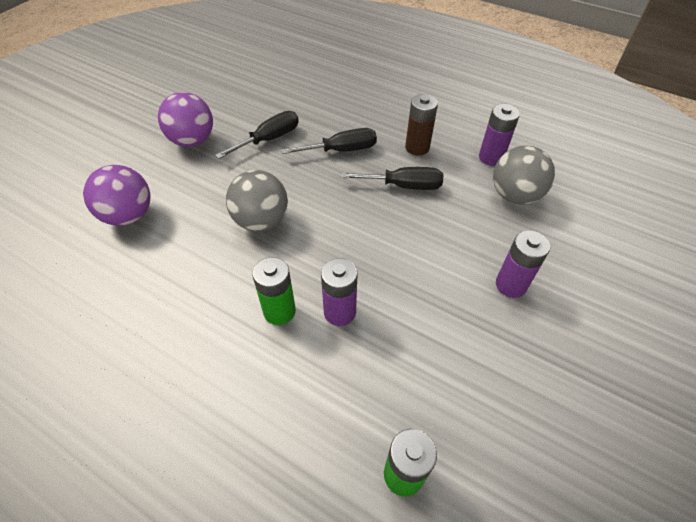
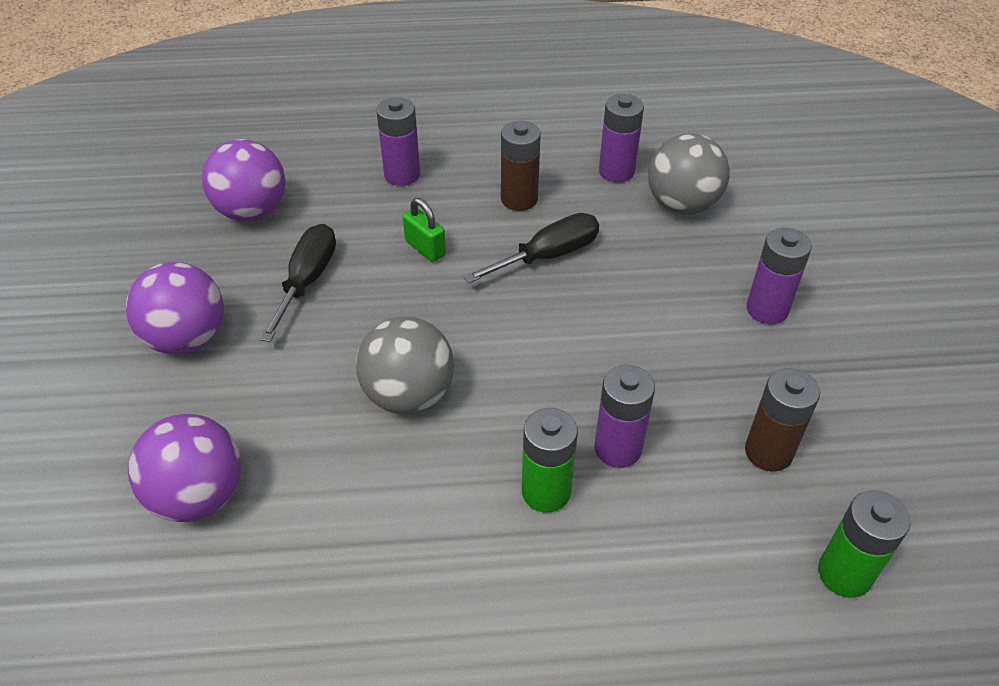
camera: 35 degrees left, 5 degrees down
(276, 93) = (252, 211): none -> purple ball
(341, 150) = (425, 248): black screwdriver -> green padlock
(366, 107) = (402, 175): none -> purple battery
(427, 370) = (768, 452): none -> brown battery

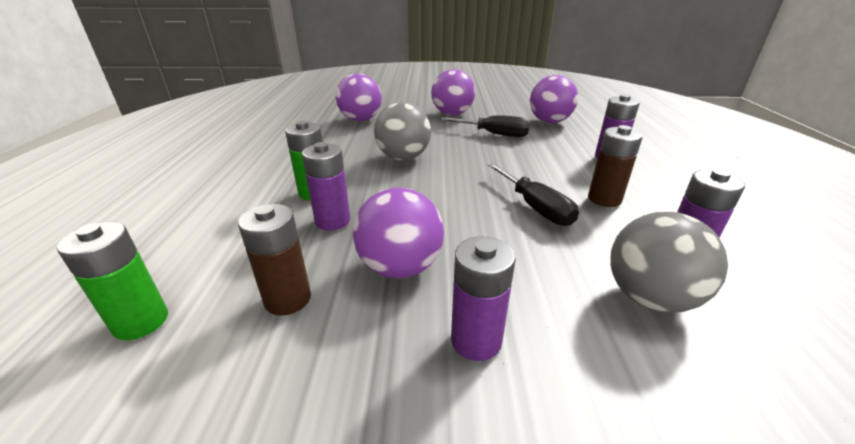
camera: 95 degrees right, 15 degrees down
(425, 248) = (531, 163): green padlock -> none
(691, 367) = (400, 267): none -> purple ball

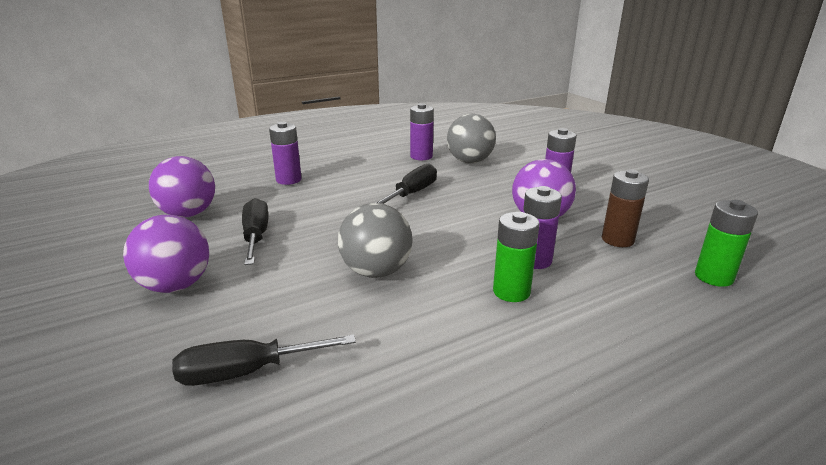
camera: 120 degrees left, 5 degrees down
(361, 120) = (247, 372): purple ball -> black screwdriver
(604, 199) = (373, 176): brown battery -> none

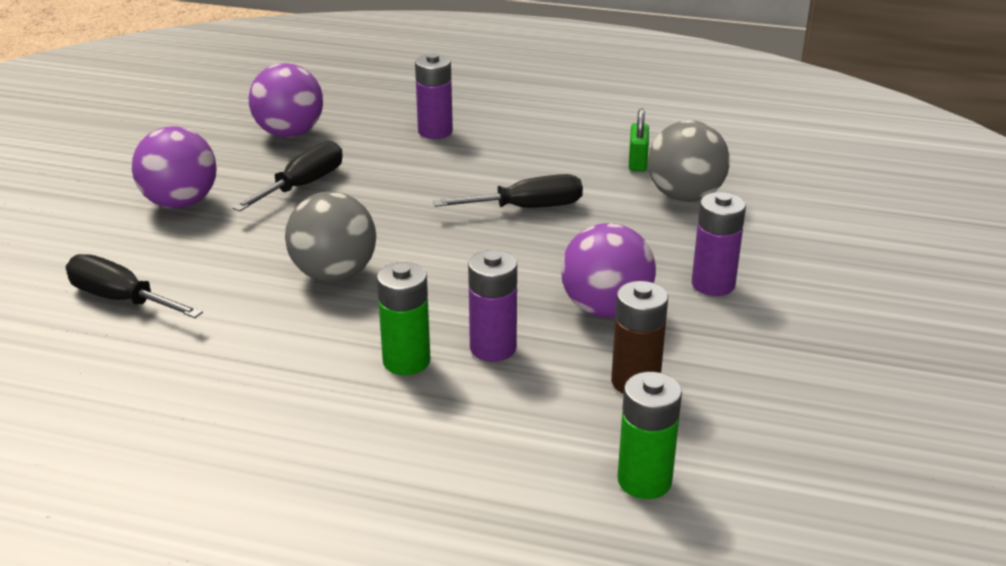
camera: 45 degrees right, 5 degrees up
(421, 156) = (637, 162): purple battery -> green padlock

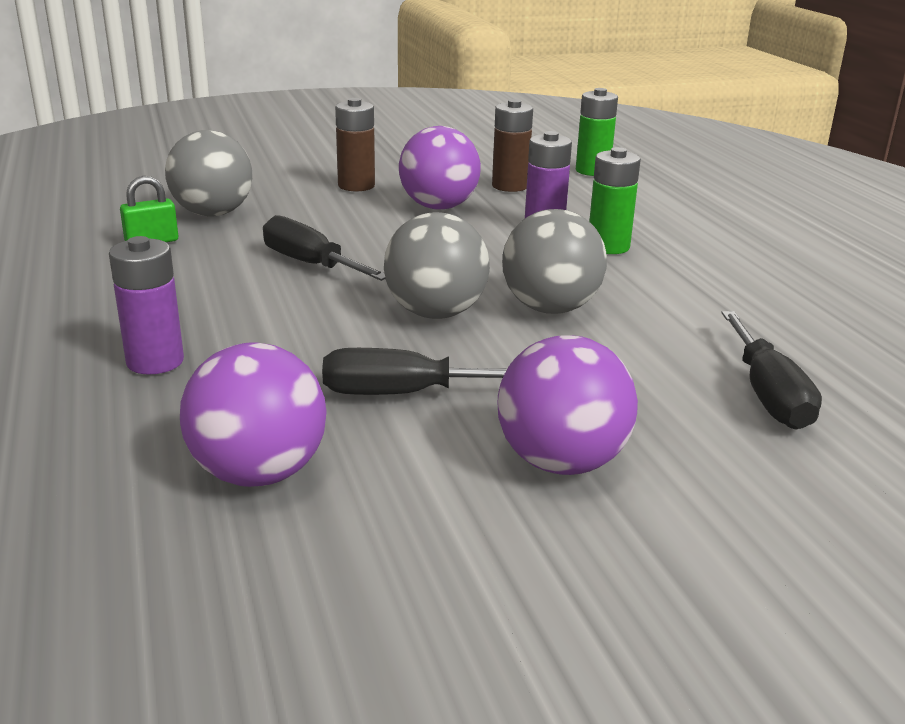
camera: 125 degrees left, 5 degrees down
(386, 228) = (435, 313): none -> grey ball
(713, 284) = (356, 186): purple battery -> brown battery

